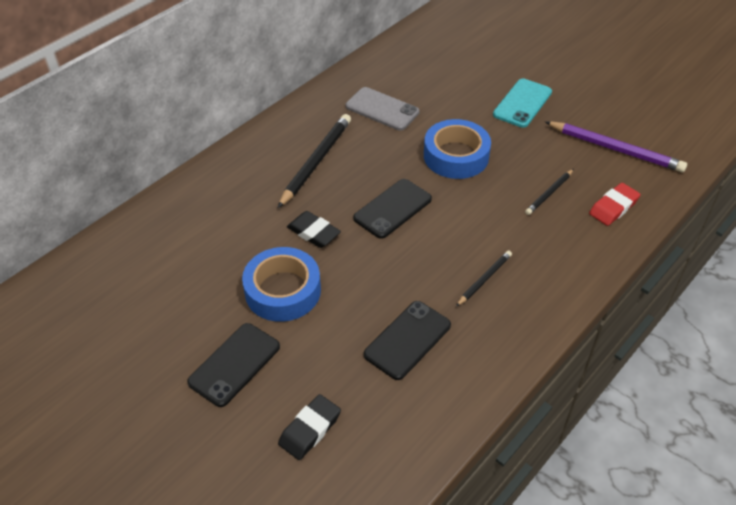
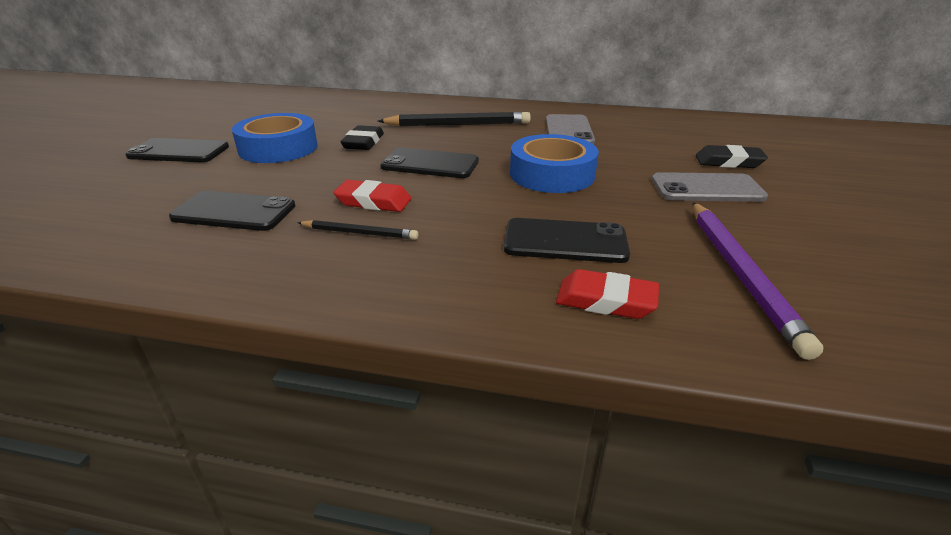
camera: 60 degrees right, 15 degrees down
(310, 429) = (96, 195): black eraser -> black eraser (728, 162)
(440, 259) = (373, 201): none -> red eraser
(522, 103) = (707, 189): turquoise phone -> grey phone
(549, 193) = (565, 241): black pencil -> black phone

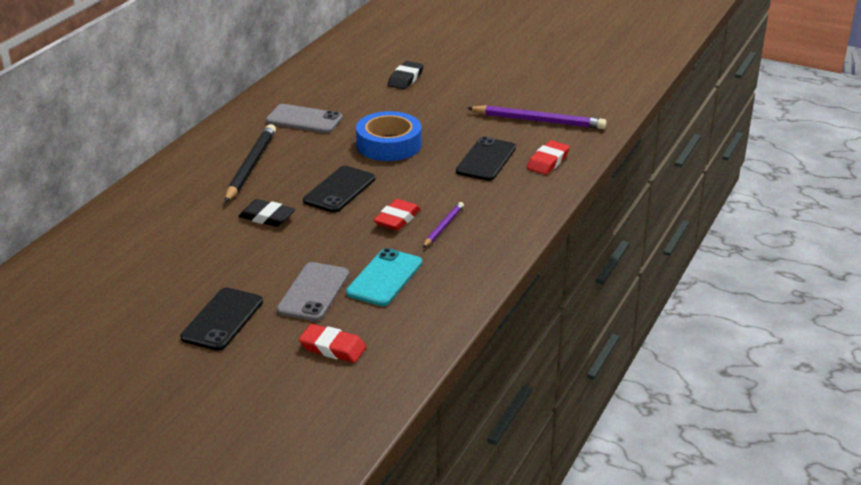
camera: 75 degrees left, 0 degrees up
(95, 204) = (332, 348): none -> red eraser
(234, 212) = (384, 278): black phone -> turquoise phone
(278, 148) = (251, 262): blue tape -> none
(359, 233) = (443, 227): black pencil -> purple pencil
(707, 189) = (441, 99): grey phone -> grey phone (313, 292)

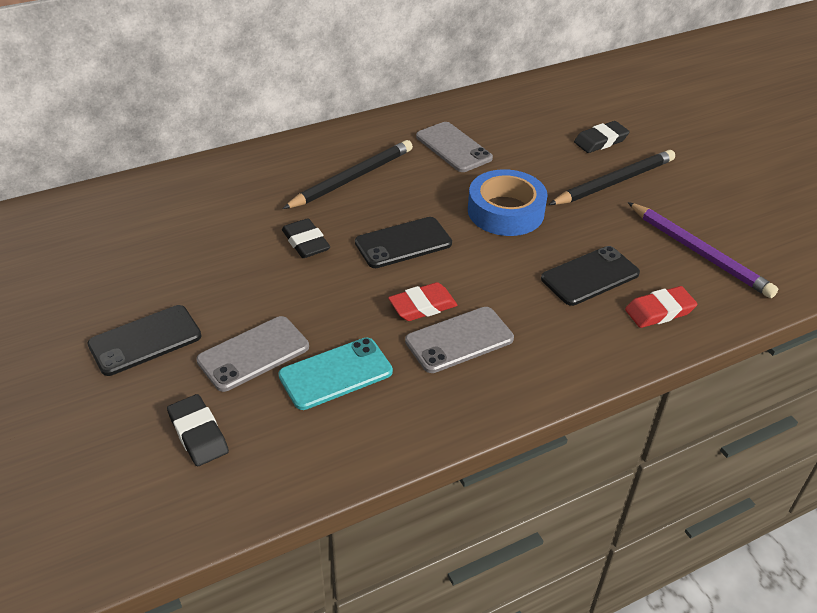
camera: 35 degrees right, 10 degrees up
(332, 348) = (198, 434): red eraser -> black eraser
(442, 100) = (614, 182): none -> black pencil
(443, 227) = (459, 340): purple pencil -> grey phone

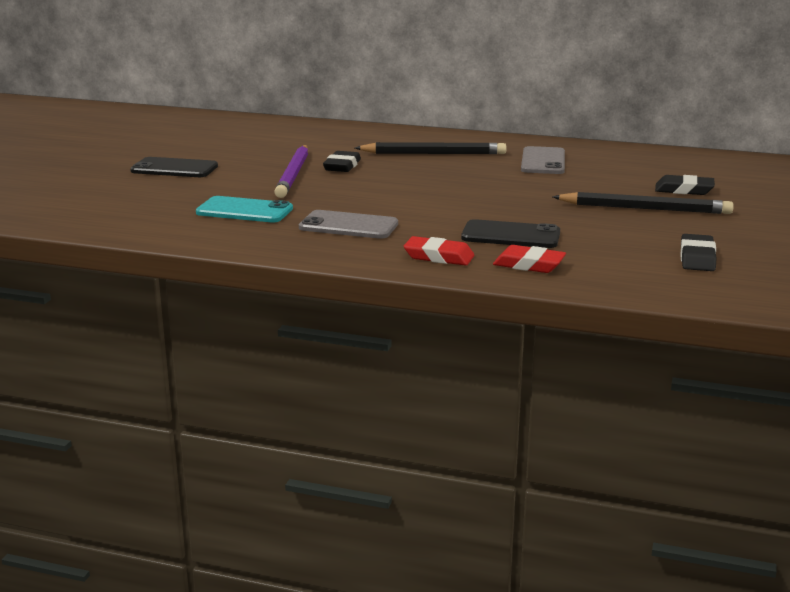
camera: 45 degrees right, 20 degrees down
(198, 434) = (129, 202): black eraser -> black eraser (697, 258)
(253, 354) = (217, 190): grey phone -> none
(403, 243) = (405, 184): black phone -> none
(422, 306) = (357, 208): red eraser -> red eraser (439, 257)
(505, 211) = (514, 194): blue tape -> none
(699, 252) = (637, 256): purple pencil -> purple pencil (293, 174)

